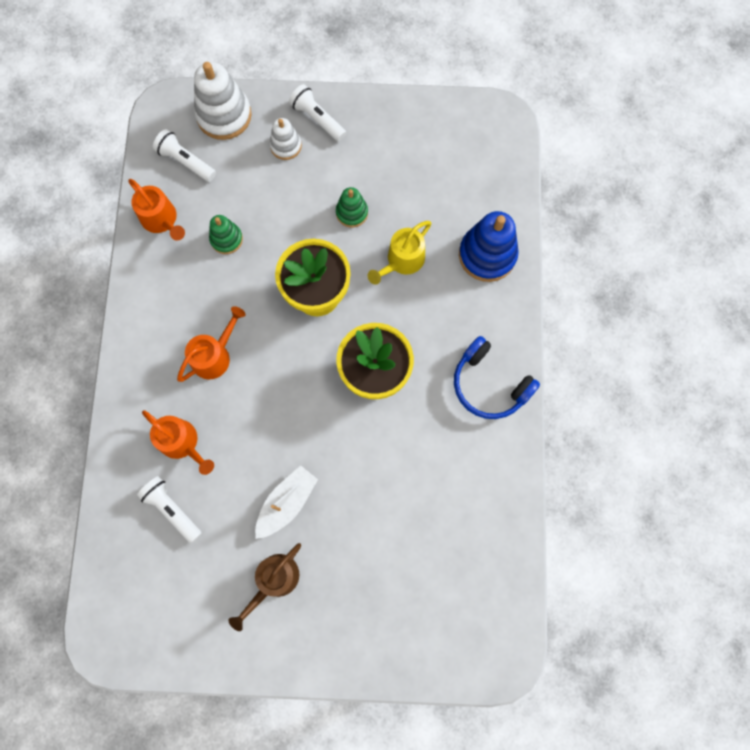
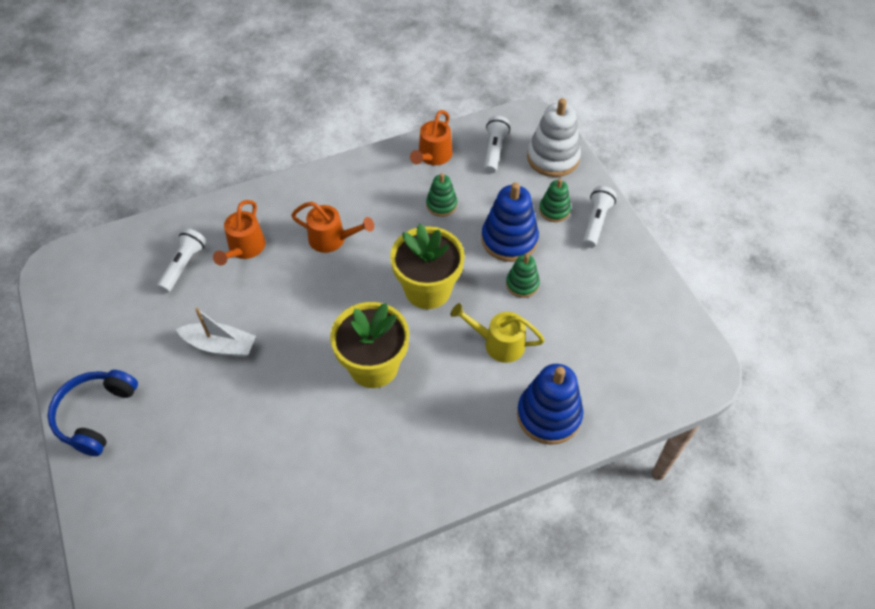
camera: 65 degrees right, 20 degrees down
(274, 581) = (144, 364): brown watering can -> none
(286, 146) = (554, 210): white stacking toy -> green stacking toy
(298, 200) = (509, 239): none -> blue stacking toy
(489, 385) = (411, 472): blue headphones -> blue headphones (95, 415)

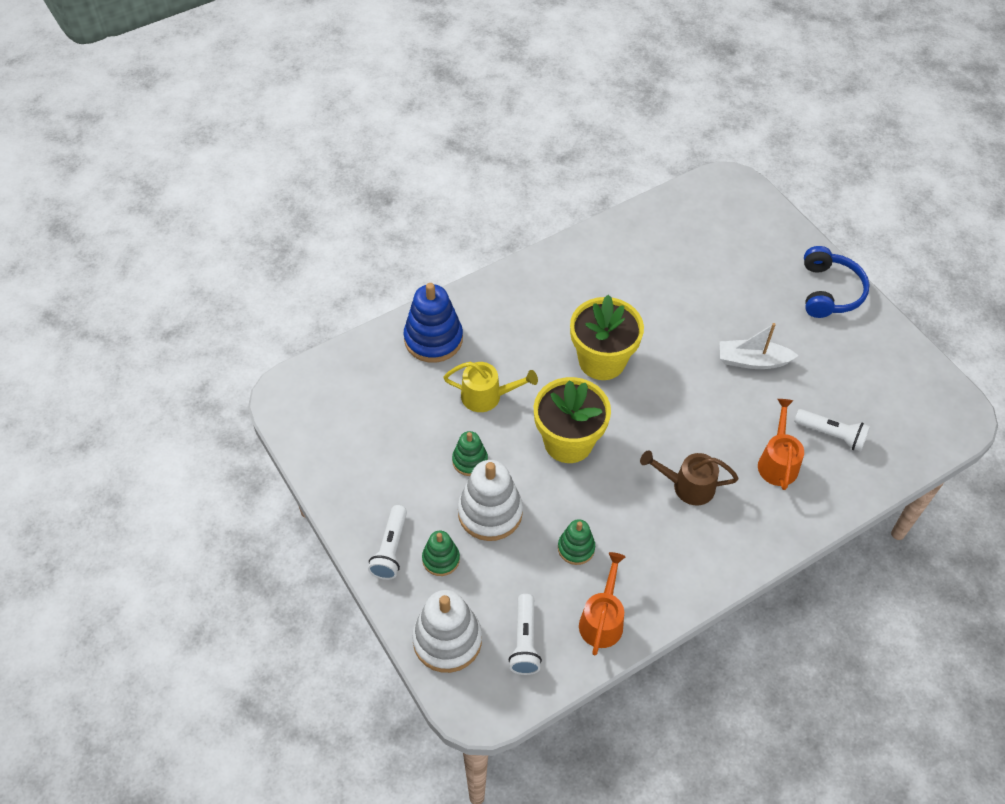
camera: 170 degrees right, 0 degrees up
(184, 265) = (831, 434): white flashlight -> white flashlight turned 75 degrees counterclockwise
(332, 239) = (687, 486): orange watering can -> brown watering can
(509, 239) = (490, 512): blue stacking toy -> white stacking toy

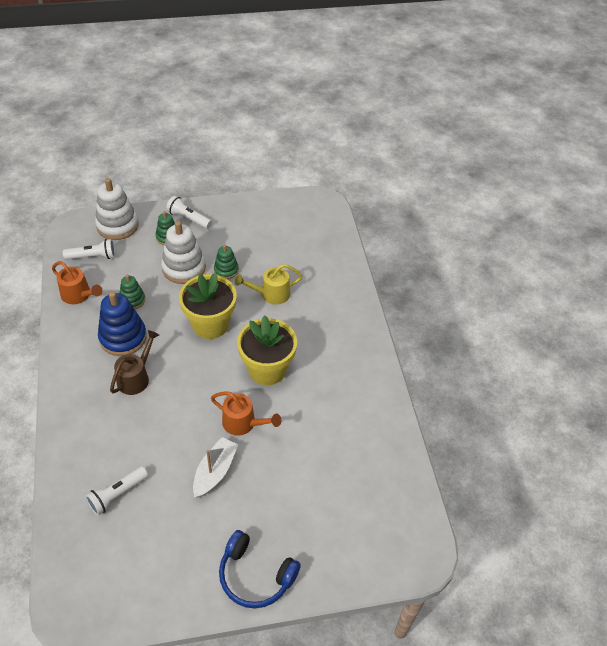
camera: 110 degrees right, 5 degrees down
(433, 339) = (333, 281): blue stacking toy -> blue stacking toy (123, 337)
(487, 396) = (271, 294): yellow watering can -> yellow watering can turned 45 degrees clockwise
(525, 641) = (92, 257): white flashlight -> white flashlight turned 150 degrees clockwise
(777, 461) = (119, 443): orange watering can -> orange watering can (243, 423)

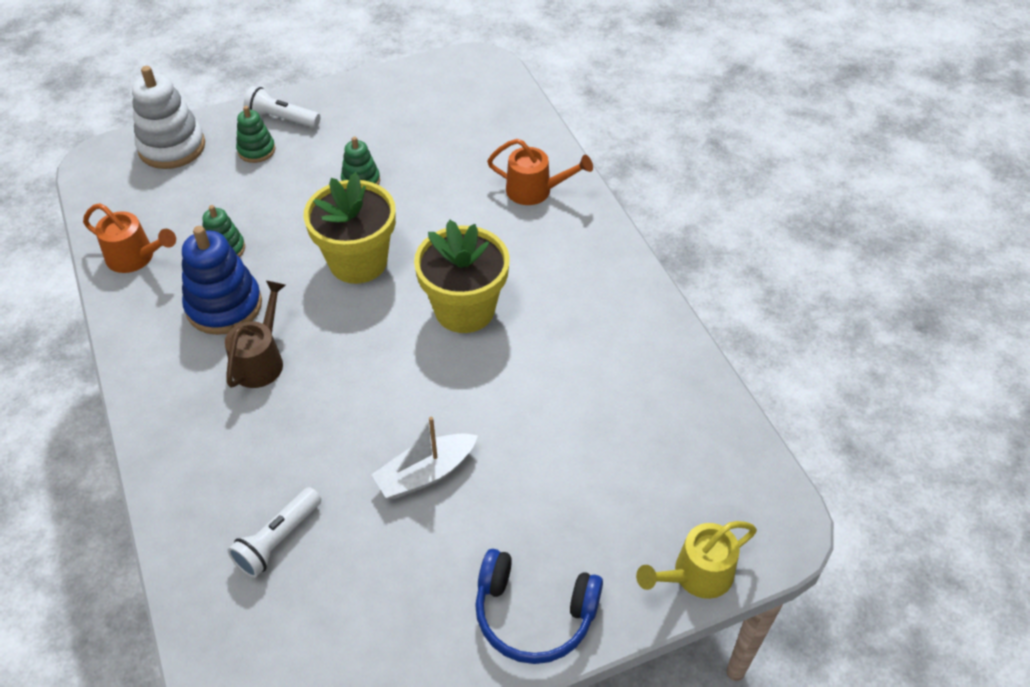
camera: 10 degrees left, 0 degrees up
(92, 257) = (143, 198): white flashlight -> none
(183, 268) = (293, 189): white stacking toy -> none
(215, 471) = (425, 473): white boat -> white boat turned 135 degrees counterclockwise
(243, 423) = (450, 394): orange watering can -> orange watering can (535, 191)
(271, 294) = (439, 203): yellow watering can -> yellow watering can (696, 575)

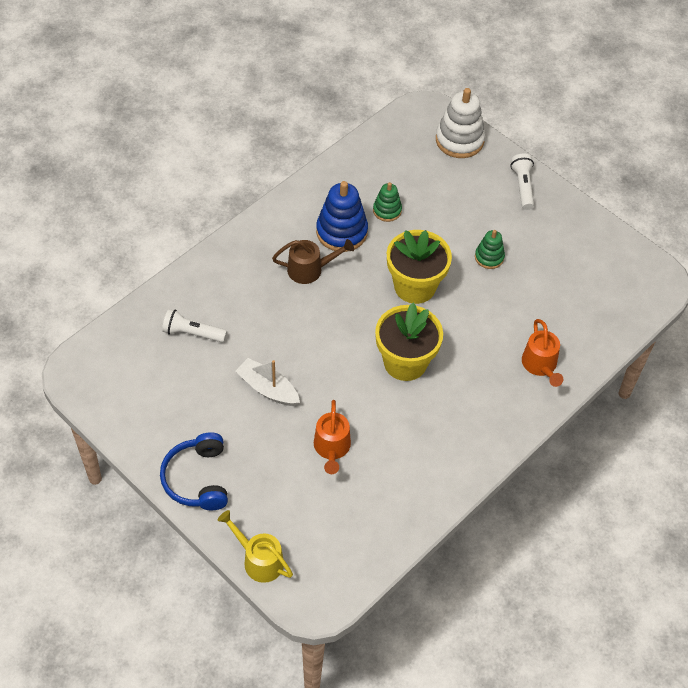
camera: 65 degrees right, 5 degrees up
(136, 258) = (356, 169): orange watering can -> orange watering can (332, 448)
(256, 150) = (483, 186): green stacking toy -> none

